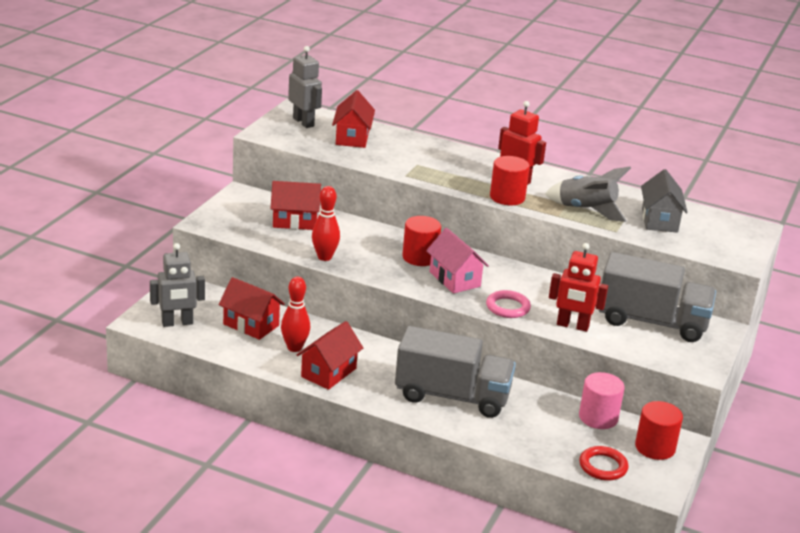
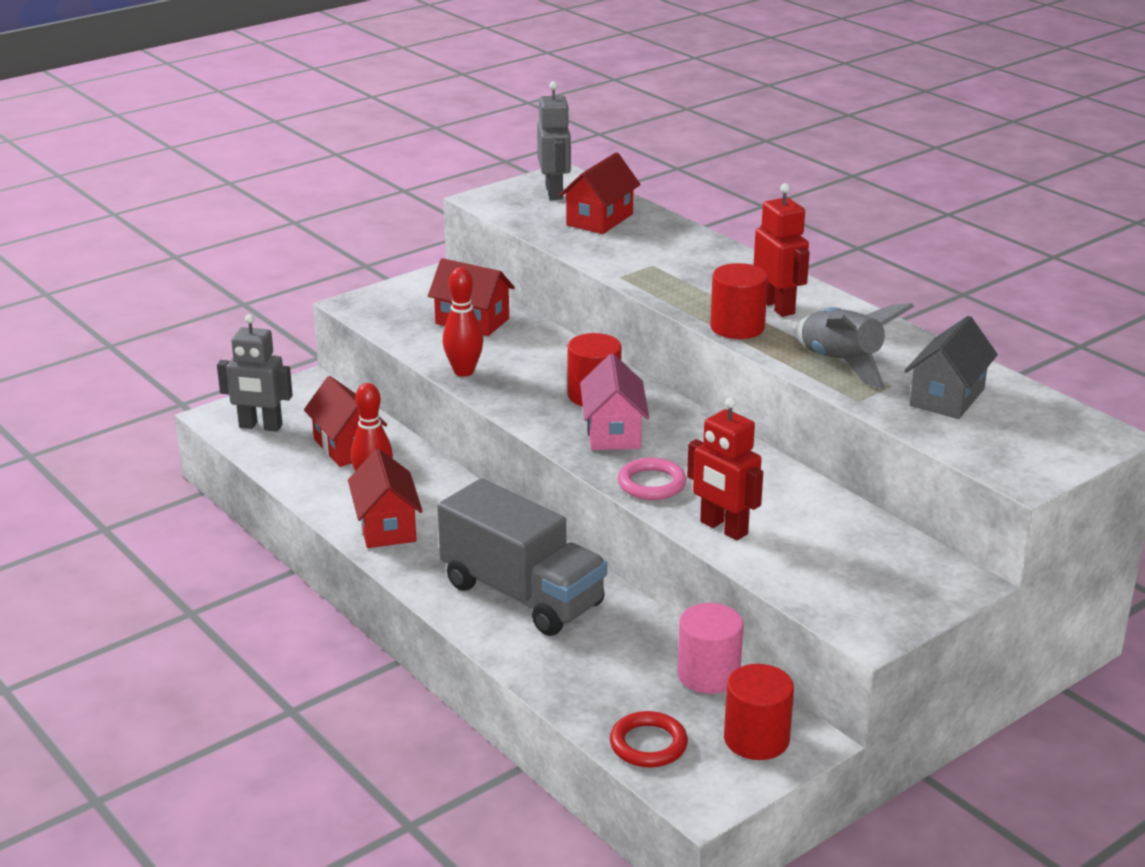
camera: 30 degrees right, 0 degrees up
(328, 372) = (386, 526): red house -> red house turned 75 degrees counterclockwise
(651, 322) = (856, 549): grey truck -> none

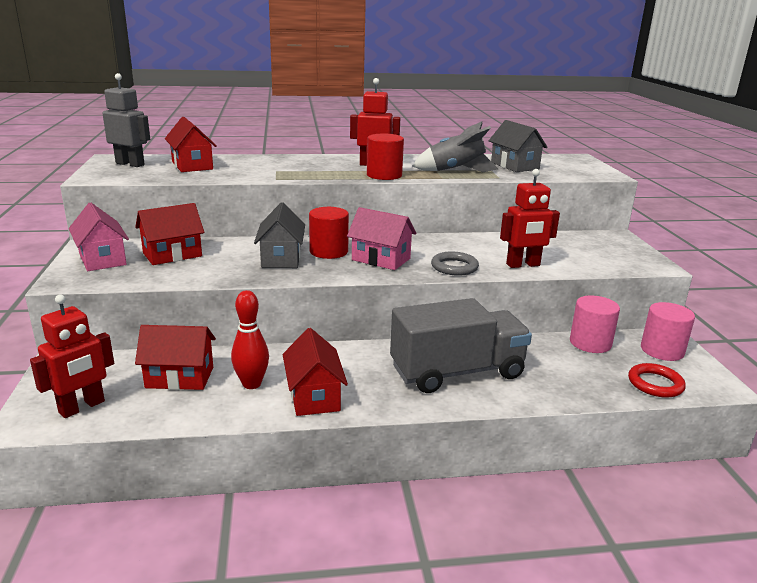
camera: 60 degrees left, 5 degrees down
(260, 426) = (82, 407): grey robot -> red robot
(386, 526) = (314, 396): red house -> red house turned 60 degrees clockwise
(418, 296) = (102, 259): none -> pink house
(464, 371) = (235, 275): red bowling pin -> none
(538, 377) = (281, 258): none -> grey house
(651, 484) = (454, 267): pink ring -> grey ring
(756, 739) = (662, 350): red cylinder -> pink cylinder

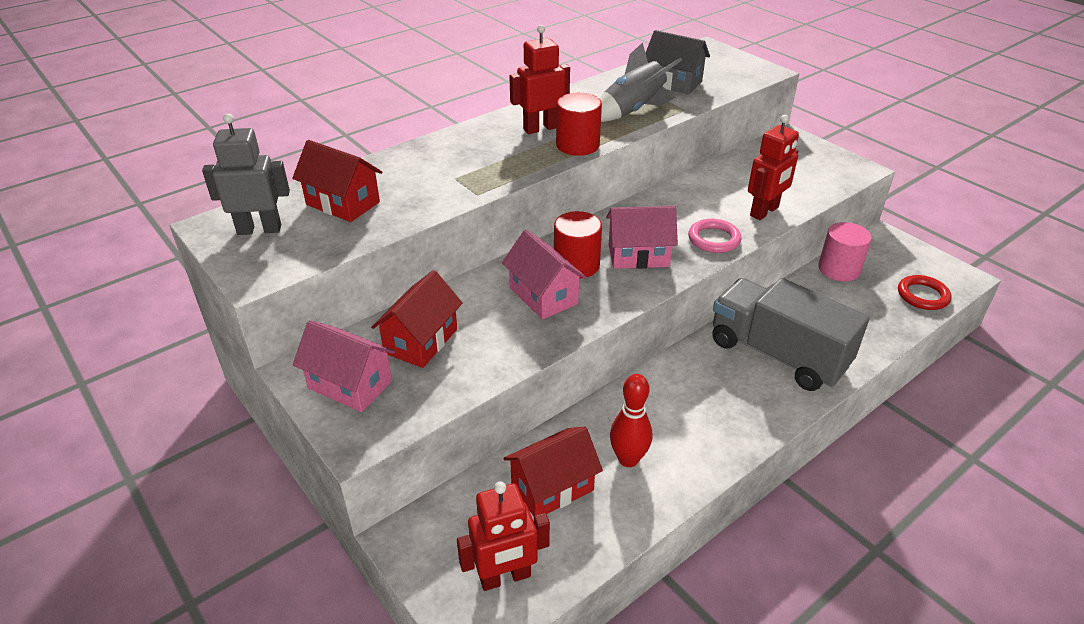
camera: 30 degrees left, 15 degrees up
(82, 407) = (505, 577): red robot -> red robot turned 60 degrees clockwise
(281, 258) = (543, 296): grey house -> pink house
(314, 396) = (698, 444): red house -> none
(454, 267) = (714, 239): grey ring -> pink ring
(457, 372) = (777, 354): grey truck -> grey truck turned 90 degrees counterclockwise
(662, 350) = (894, 254): pink cylinder -> none

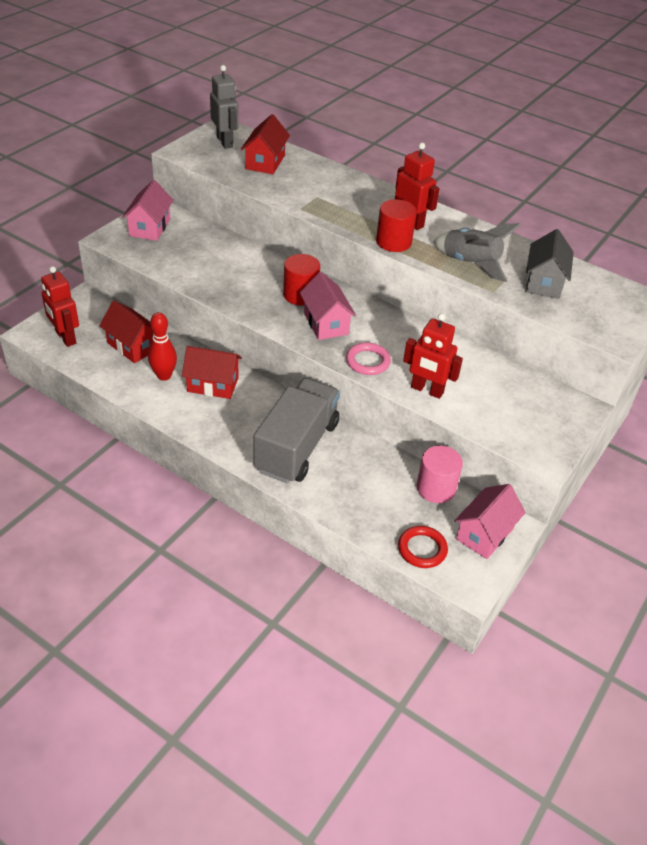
camera: 70 degrees right, 5 degrees up
(421, 341) = (195, 244): red house -> red house (213, 384)
(543, 296) = (258, 285): pink house -> pink house (484, 534)

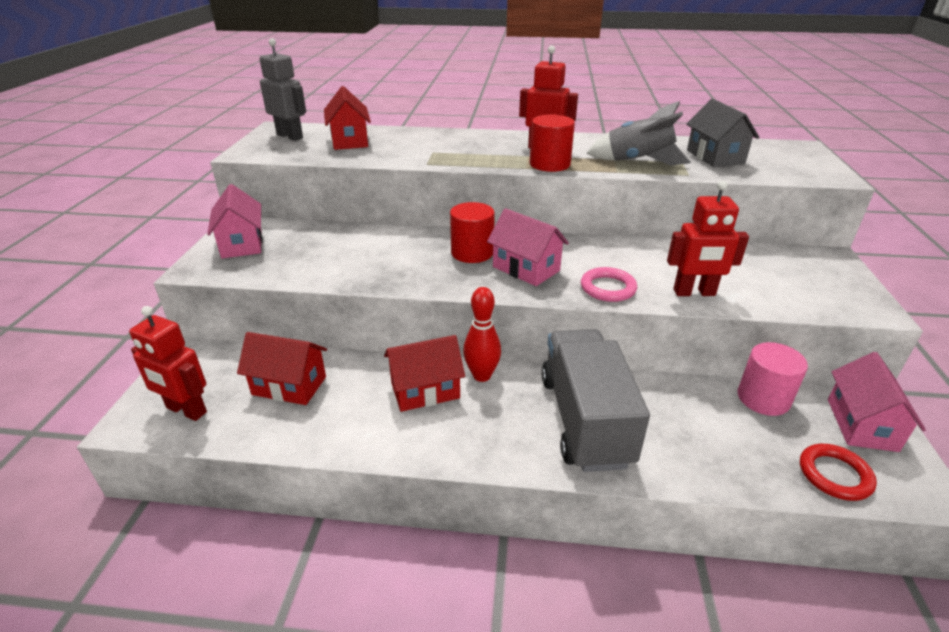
camera: 25 degrees left, 10 degrees down
(164, 376) = (356, 404): red bowling pin -> red bowling pin (482, 375)

